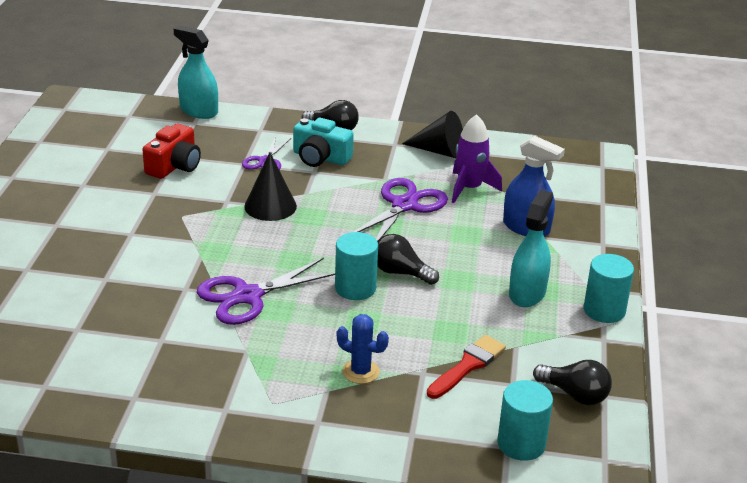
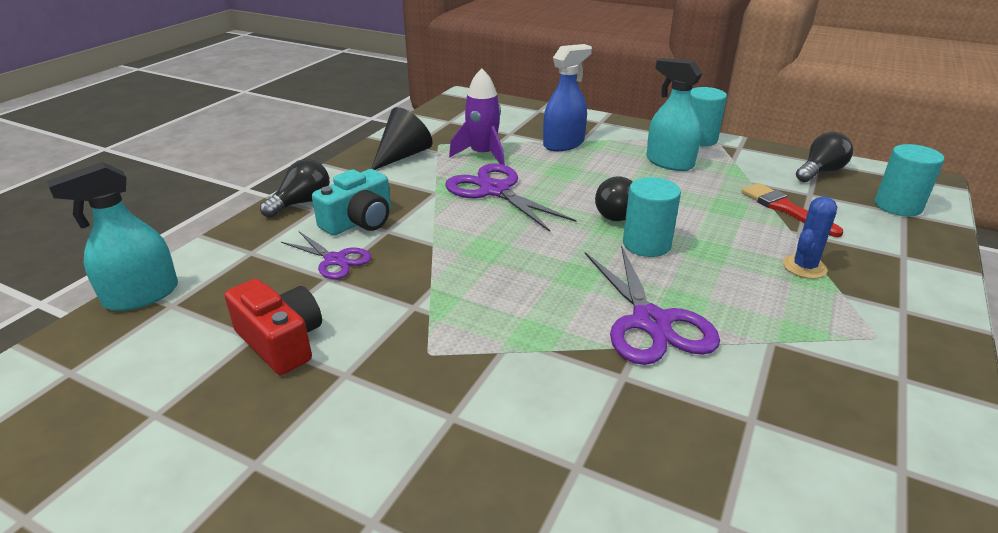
camera: 70 degrees left, 0 degrees up
(270, 206) = (448, 273): black cone -> none

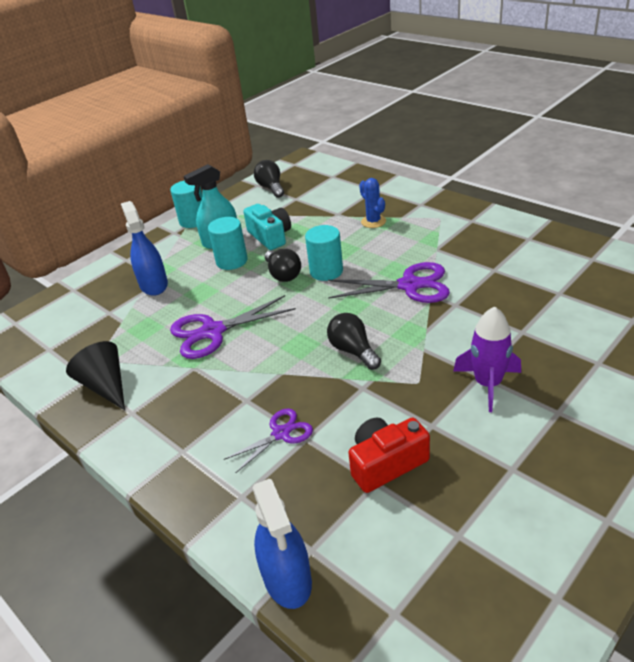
camera: 70 degrees left, 5 degrees up
(141, 295) = (287, 578): turquoise spray bottle -> blue spray bottle
(301, 203) = (162, 462): black light bulb -> black light bulb (353, 351)
(359, 221) = (221, 418): turquoise camera -> turquoise camera (270, 236)
(483, 155) = (142, 333): purple rocket -> purple rocket (488, 384)
(785, 208) = (308, 211): red brush -> none
(898, 206) = (324, 176): turquoise cylinder -> turquoise cylinder (232, 261)

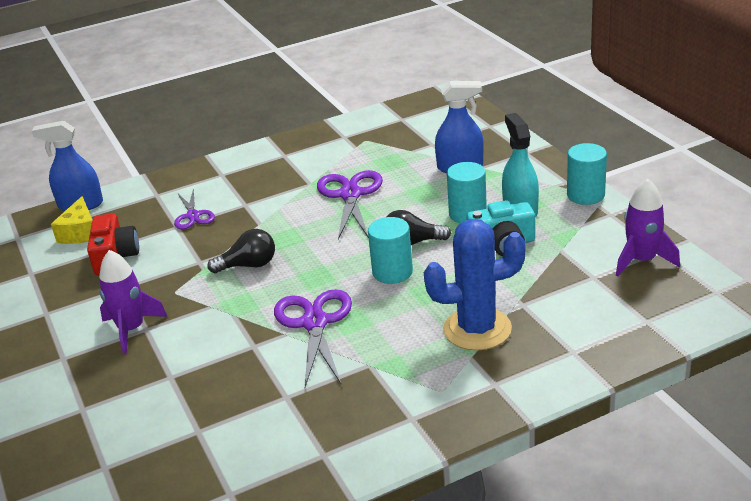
camera: 110 degrees right, 5 degrees down
(106, 386) = (326, 144): black cone -> none
(271, 188) = (641, 260): black light bulb -> purple rocket
(353, 533) = (80, 232): none -> yellow cheese
(373, 221) = (477, 329): blue cactus -> blue cactus, size x1.87
(409, 285) = (314, 323): purple scissors -> purple scissors turned 150 degrees clockwise

